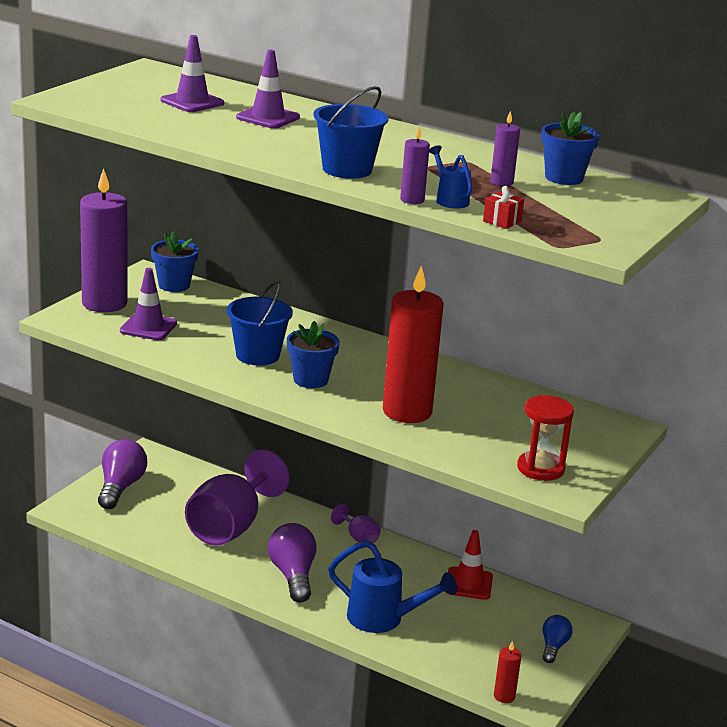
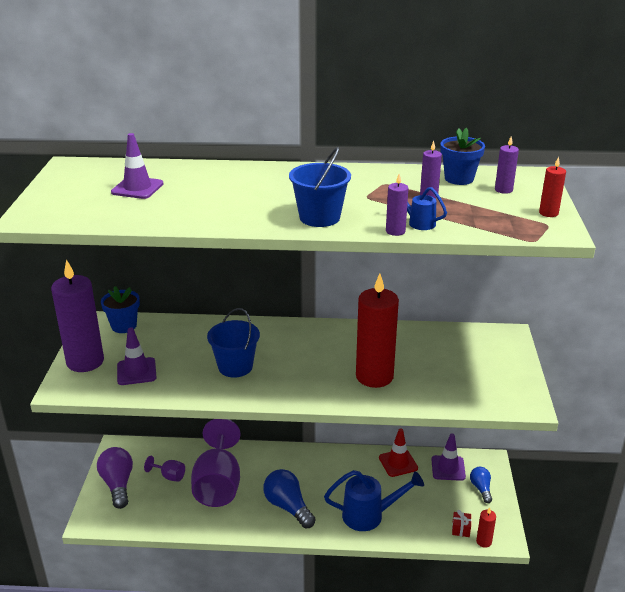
camera: 25 degrees left, 5 degrees up
(268, 118) = (209, 186): purple traffic cone -> purple traffic cone (448, 468)
(293, 575) = (288, 507): purple light bulb -> blue light bulb
(310, 380) = (289, 374): blue flower pot -> none
(358, 537) = (306, 456): purple goblet -> purple goblet (169, 476)
(502, 221) = (473, 230): red gift -> red gift (460, 529)
(540, 468) = (495, 390): red hourglass -> none
(601, 200) = (503, 190): none -> purple candle
(620, 231) = (548, 213): none -> red candle

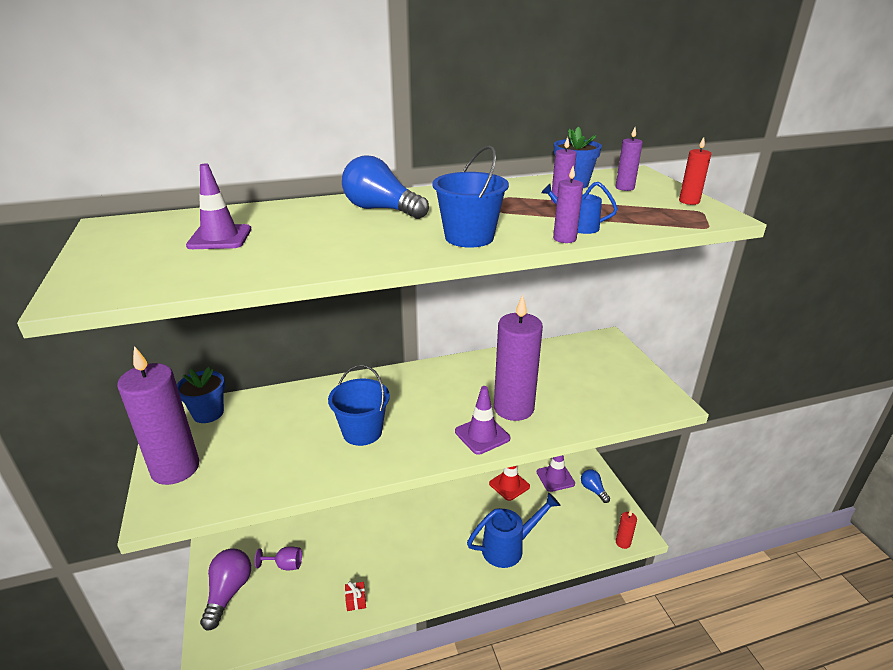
camera: 20 degrees left, 0 degrees up
(118, 484) = (228, 593): purple light bulb -> purple light bulb turned 45 degrees clockwise
(136, 371) = (247, 465): purple traffic cone -> purple traffic cone (482, 435)
(218, 484) = (343, 559): purple goblet -> none
(288, 507) = (426, 562): blue light bulb -> blue light bulb (381, 209)
(374, 376) = (513, 408): red candle -> purple candle
(460, 529) = (597, 536): red gift -> red gift (356, 601)

